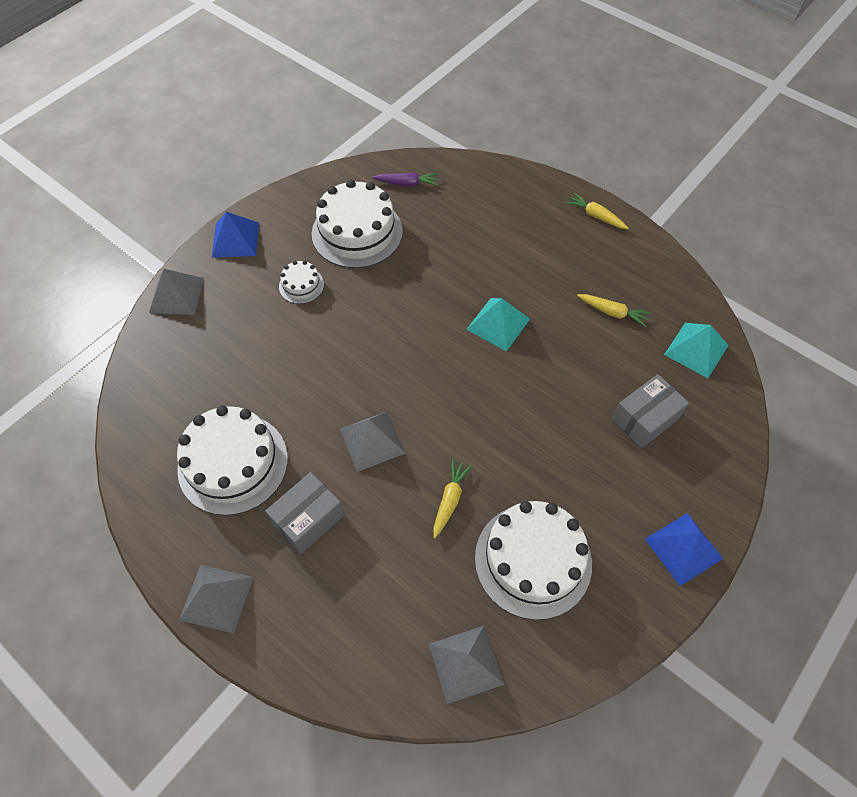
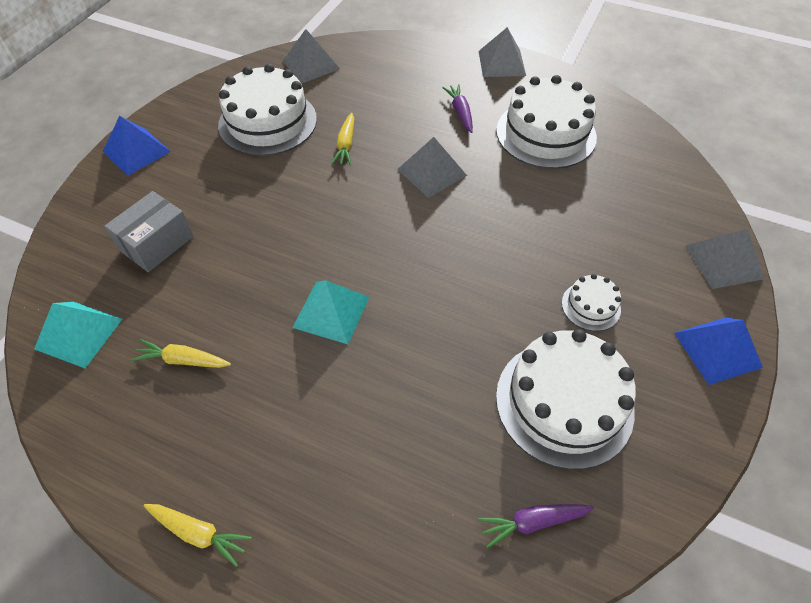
camera: 165 degrees right, 5 degrees down
(308, 519) = (460, 112): grey box -> purple carrot

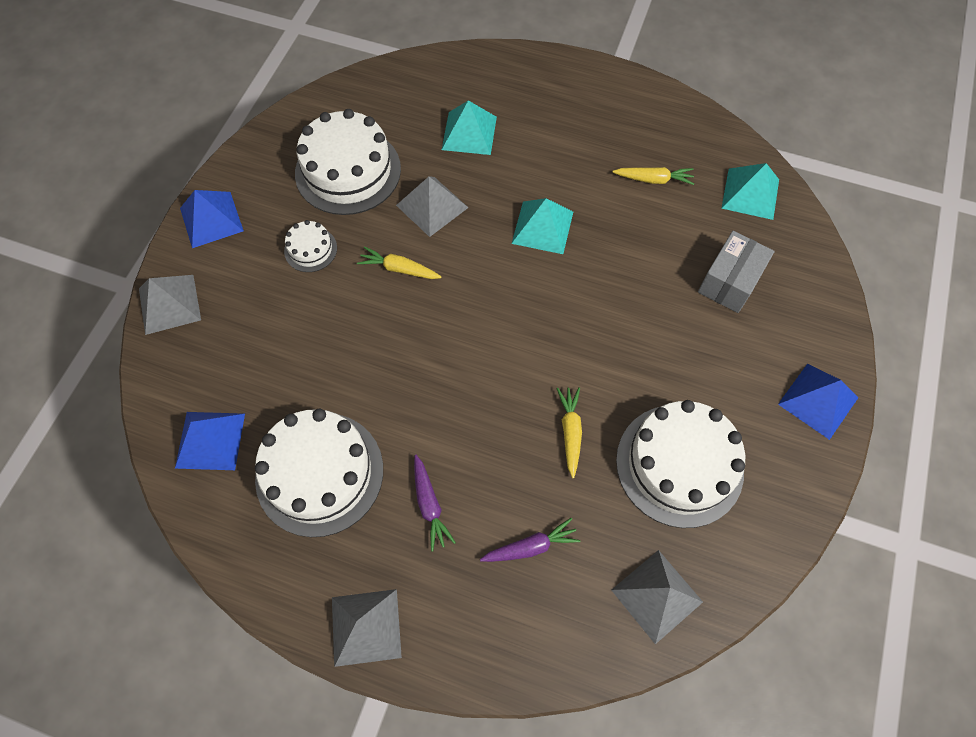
camera: 175 degrees right, 10 degrees up
(199, 533) = (595, 81): yellow carrot -> yellow carrot (399, 269)
(403, 450) = (469, 133): none -> turquoise pyramid
(431, 172) = (462, 396): grey pyramid -> grey pyramid (432, 206)
(532, 522) = (380, 100): purple carrot -> purple carrot (531, 546)
(640, 157) = (210, 440): none -> blue pyramid

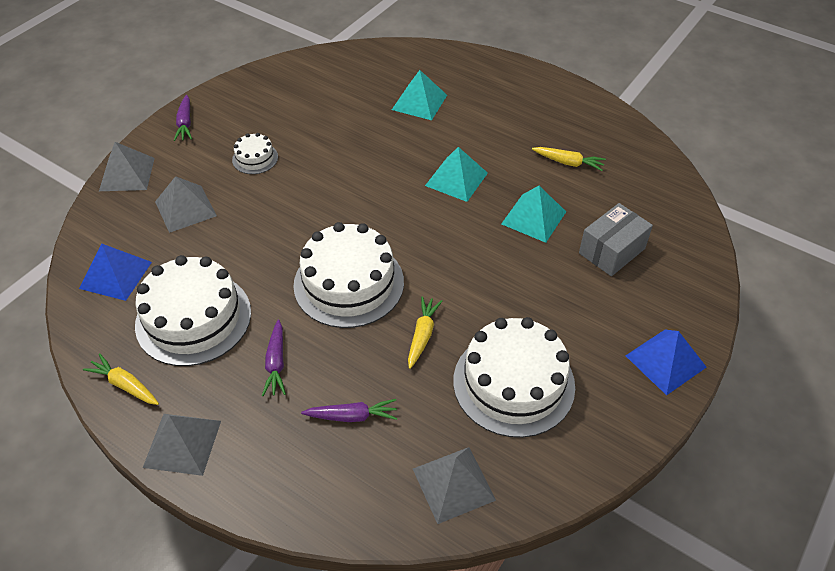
camera: 15 degrees right, 15 degrees down
(211, 219) = (185, 123): blue pyramid -> purple carrot
(348, 171) = (308, 111): white cake -> white cake (349, 283)
(399, 269) = (322, 185): yellow carrot -> yellow carrot (125, 385)
(432, 206) = (367, 147): grey pyramid -> grey pyramid (185, 208)
(750, 193) = (654, 189): turquoise pyramid -> turquoise pyramid (534, 217)

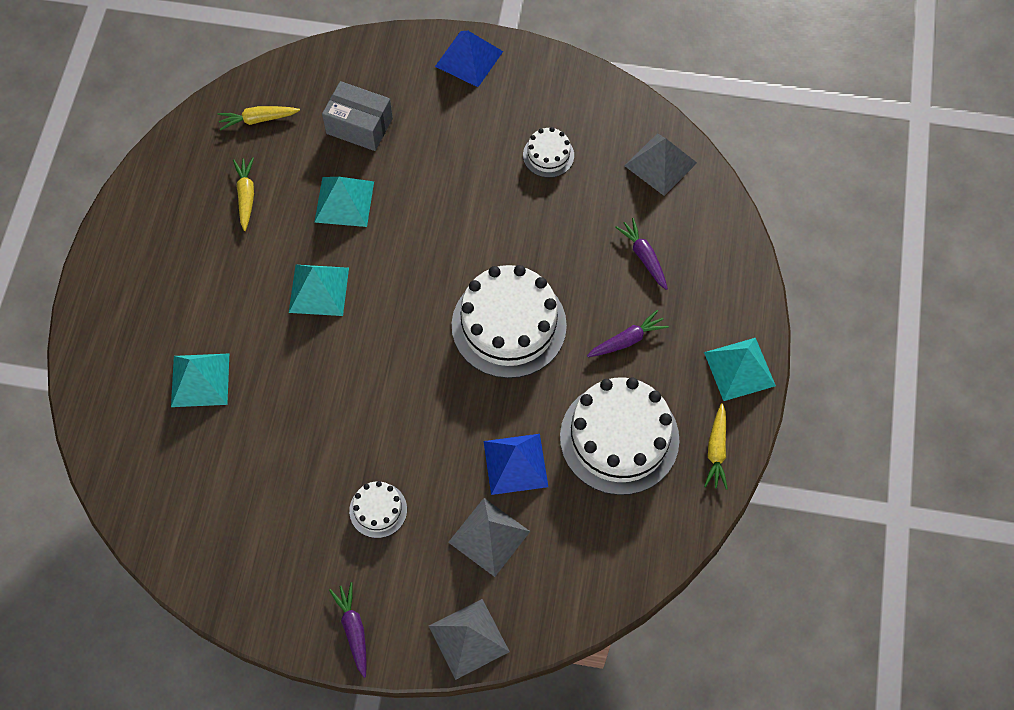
camera: 115 degrees left, 15 degrees up
(116, 275) = (609, 546): blue pyramid -> blue pyramid (515, 463)
(182, 443) = (739, 369): grey pyramid -> turquoise pyramid
(185, 123) = (353, 629): purple carrot -> purple carrot turned 75 degrees counterclockwise
(422, 335) = (535, 239): yellow carrot -> yellow carrot (258, 120)
(513, 383) = (548, 155): white cake -> white cake, size x0.47

